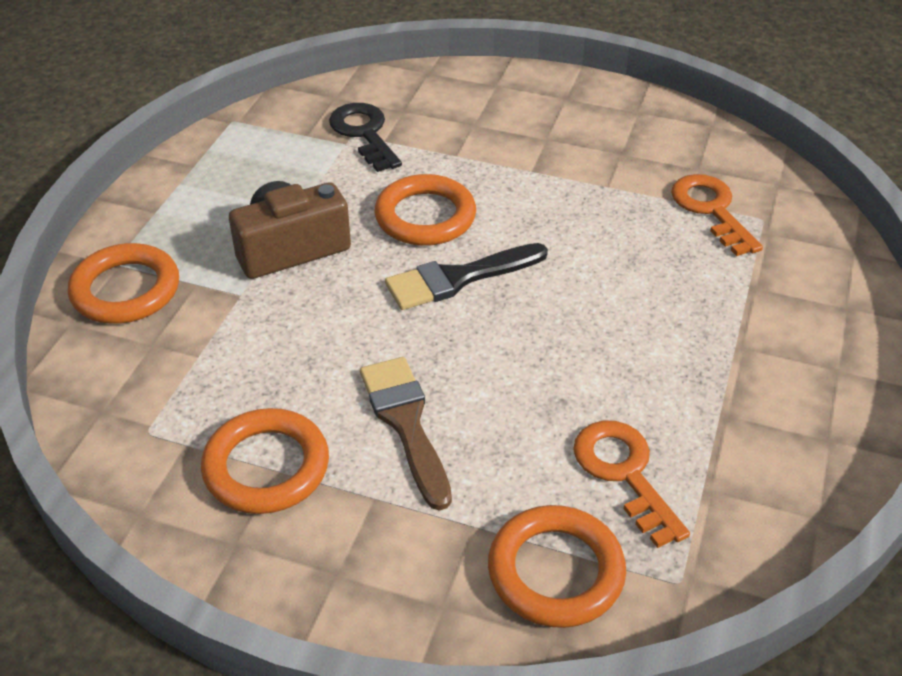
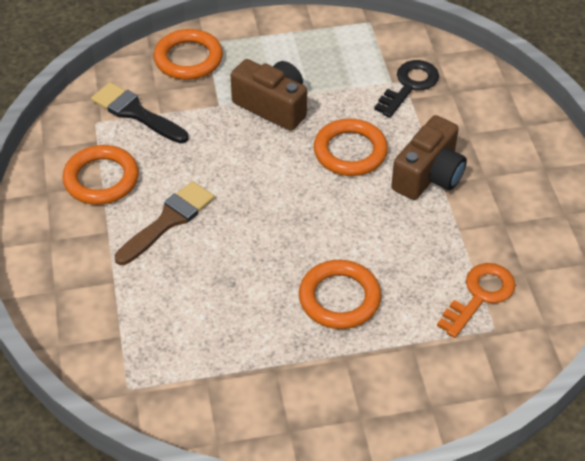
camera: 60 degrees right, 5 degrees up
(458, 278) = (304, 192): black brush -> black brush (136, 113)
(512, 175) = (429, 175): none -> brown camera
(555, 571) = (103, 329): orange ring -> orange ring (339, 298)
(623, 473) = (193, 334): orange key -> none

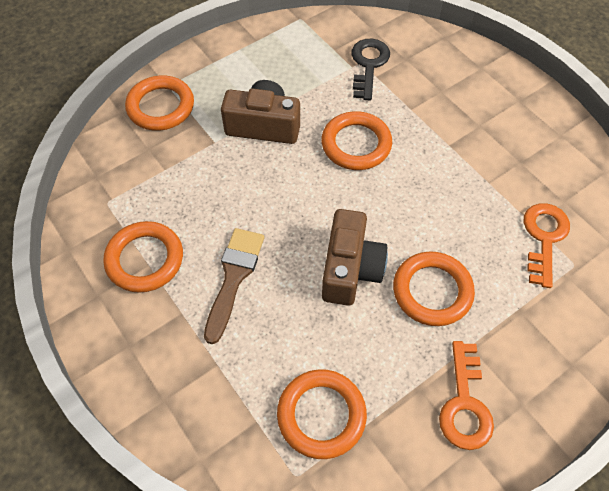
camera: 25 degrees left, 10 degrees up
(136, 113) = (141, 178): black brush -> none
(177, 353) = (321, 415): none -> orange ring
(308, 396) = (465, 404): none -> orange key
(429, 175) = (434, 142): brown camera -> brown camera (350, 269)

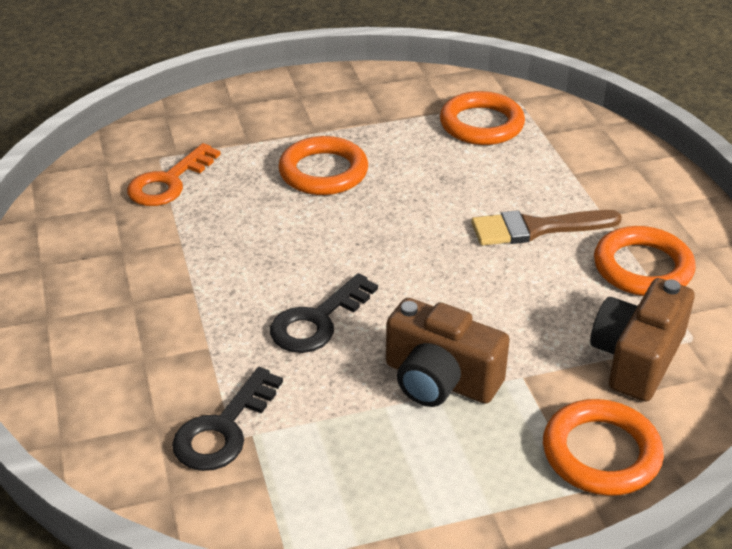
camera: 160 degrees left, 20 degrees down
(234, 277) = (536, 228): brown brush -> brown brush turned 45 degrees clockwise
(350, 269) = (400, 206): brown camera -> brown camera (637, 358)
(356, 144) = (317, 321): orange ring -> black key
(465, 404) = (349, 104): orange key -> none

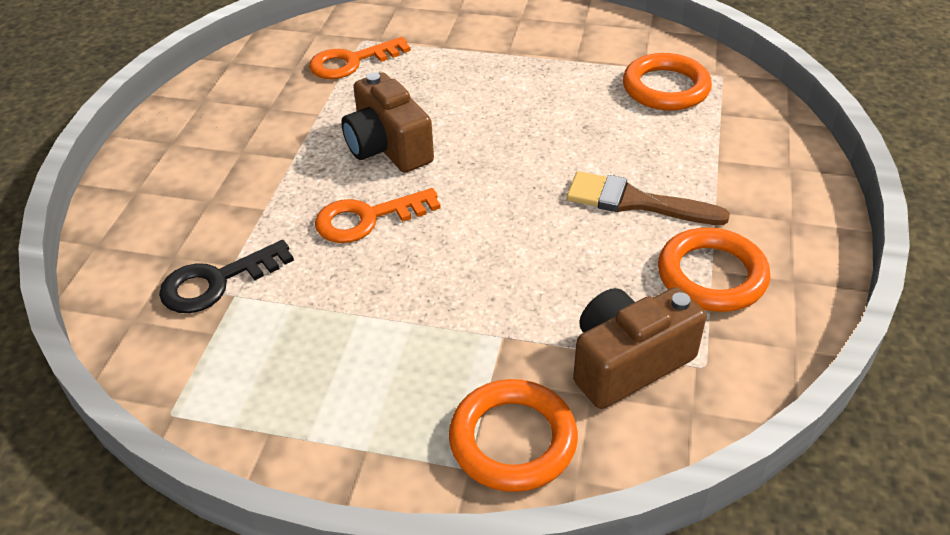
camera: 30 degrees right, 5 degrees up
(317, 321) = (367, 219): black key -> orange key
(323, 172) = (484, 90): orange ring -> none
(440, 380) = (425, 310): brown camera -> brown camera (388, 147)

